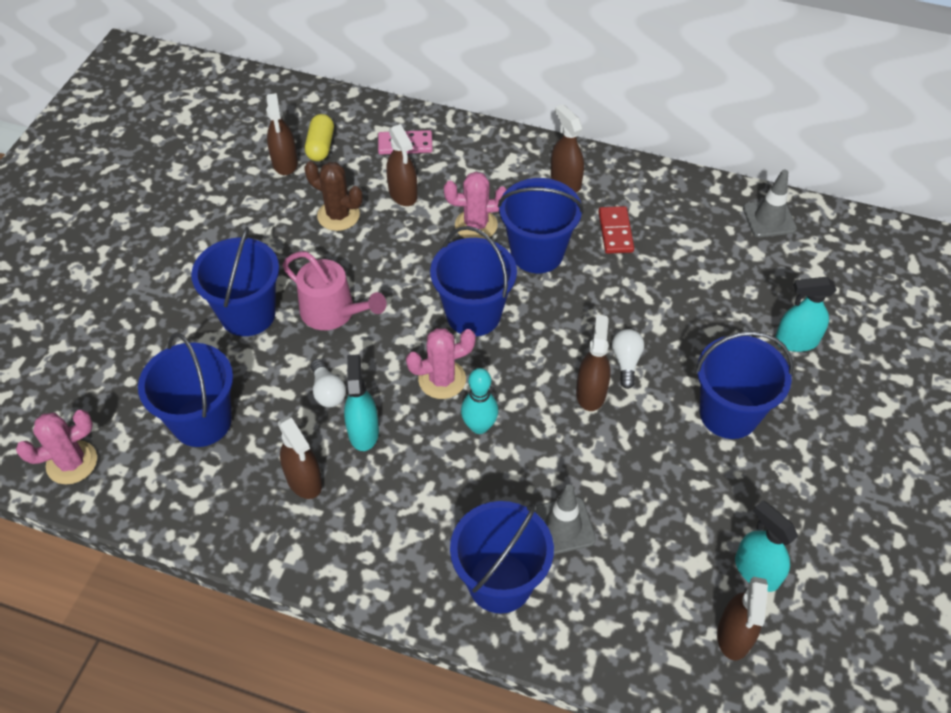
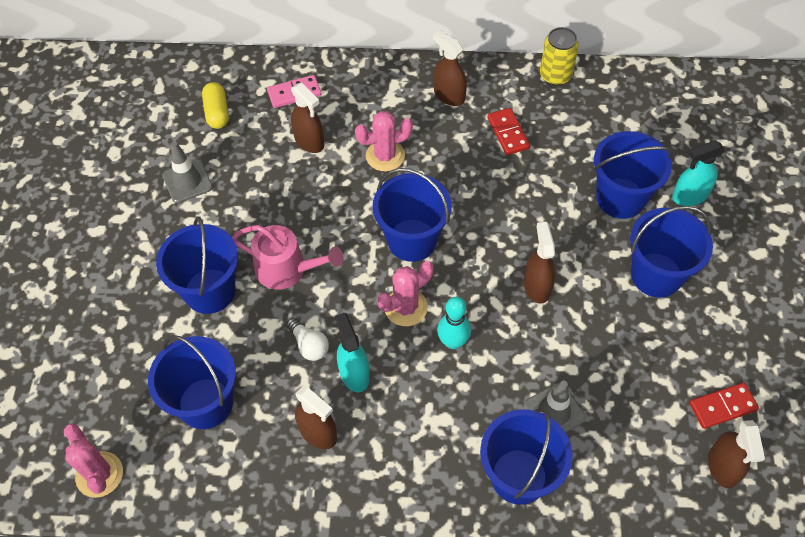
camera: 15 degrees left, 5 degrees up
(72, 462) = (99, 474): pink cactus -> pink cactus turned 75 degrees counterclockwise
(285, 163) = (190, 136): brown spray bottle -> none
(338, 215) = (258, 176): brown cactus -> none
(537, 253) = (447, 169): blue bucket -> blue bucket (620, 198)
(626, 362) = (557, 251): white light bulb -> none
(688, 185) = (555, 75): none -> yellow can
(756, 571) = (722, 406): turquoise spray bottle -> red domino
(769, 219) = (632, 90): grey traffic cone -> grey traffic cone (187, 181)

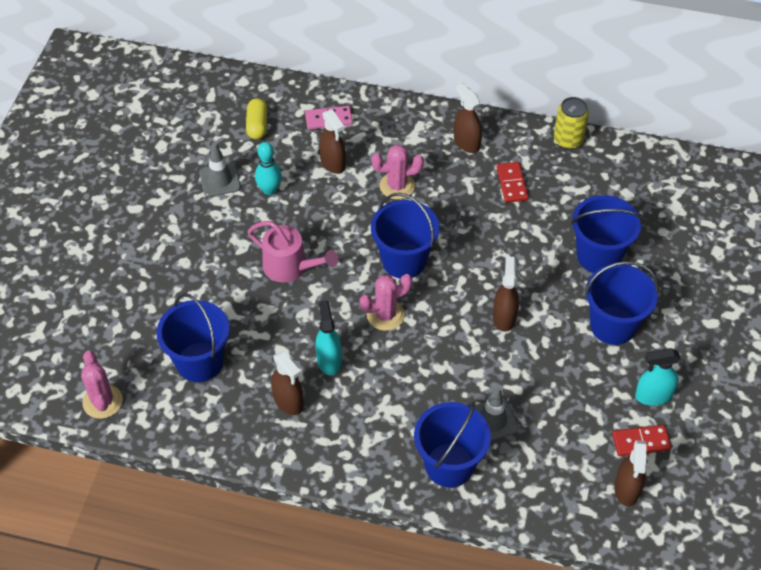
camera: 10 degrees right, 5 degrees down
(210, 291) = (221, 273): blue bucket -> none
(309, 345) = (296, 331): white light bulb -> none
(453, 342) = (419, 349): turquoise bowling pin -> turquoise bowling pin (269, 190)
(690, 196) = (662, 264): turquoise spray bottle -> turquoise spray bottle (653, 395)

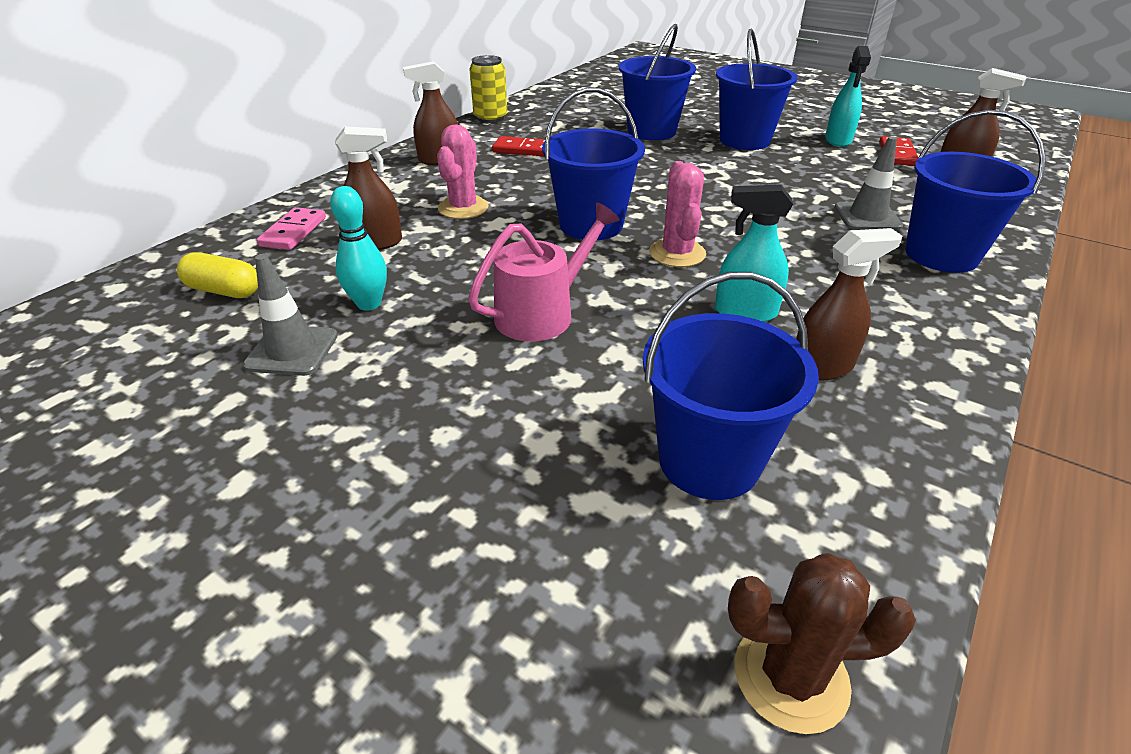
camera: 70 degrees left, 15 degrees down
(102, 401) = (790, 676): pink cactus -> brown cactus
(504, 317) = (712, 185): brown spray bottle -> none

